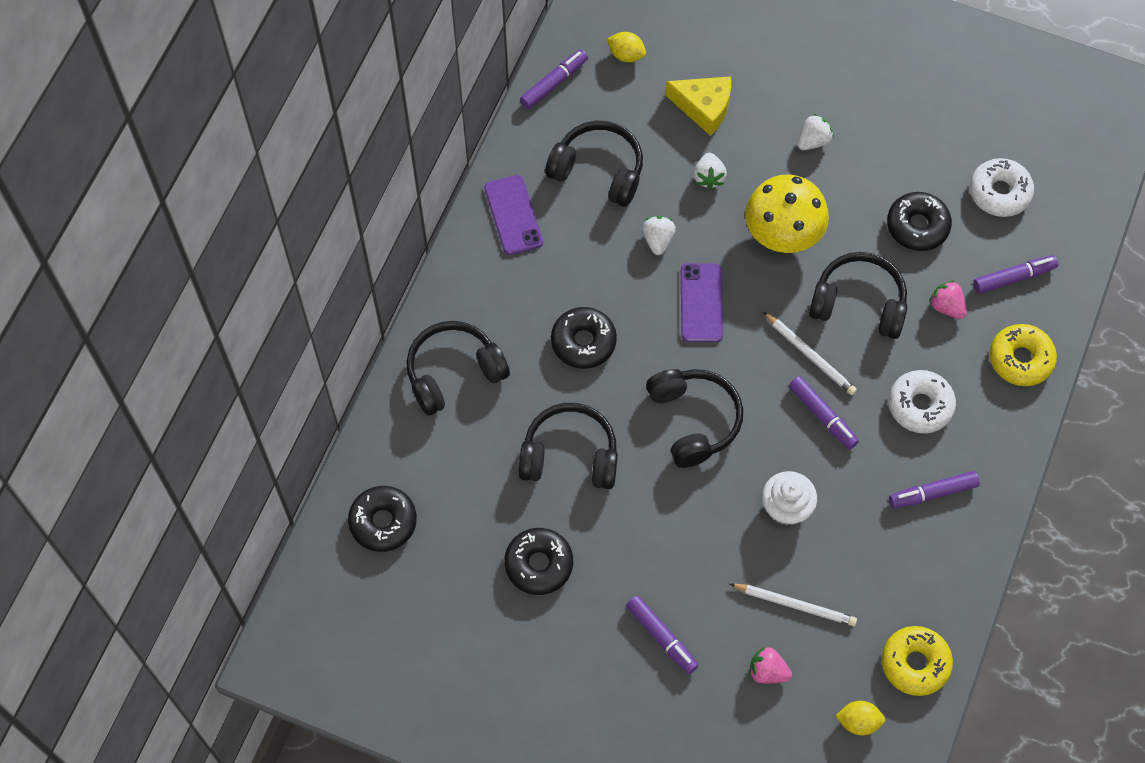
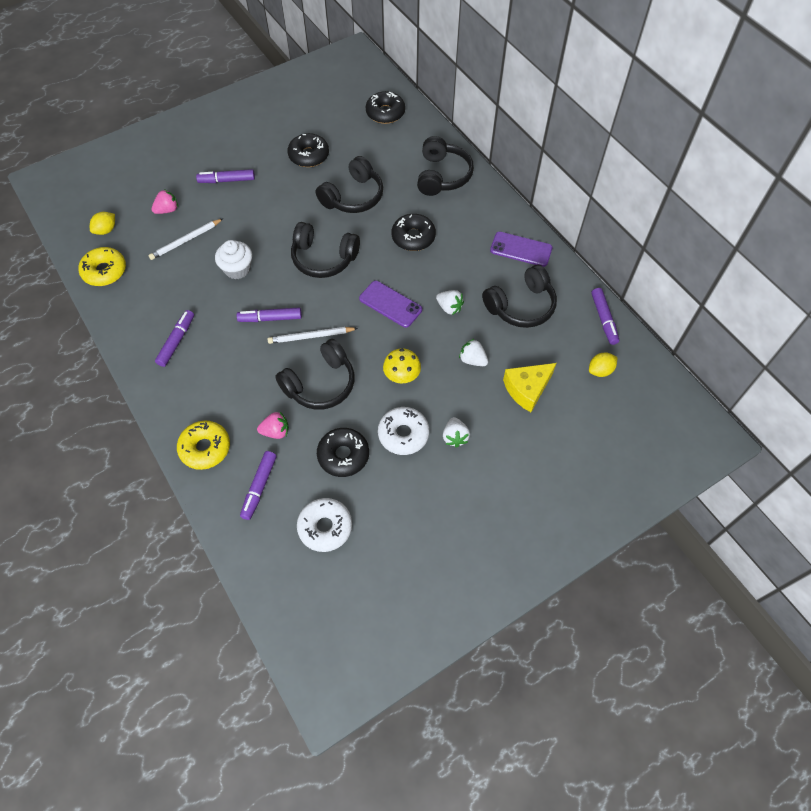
camera: 125 degrees right, 5 degrees down
(783, 232) = (402, 375): yellow mushroom -> yellow mushroom, size x0.59
(920, 405) = (230, 371): white donut -> white donut (403, 434)

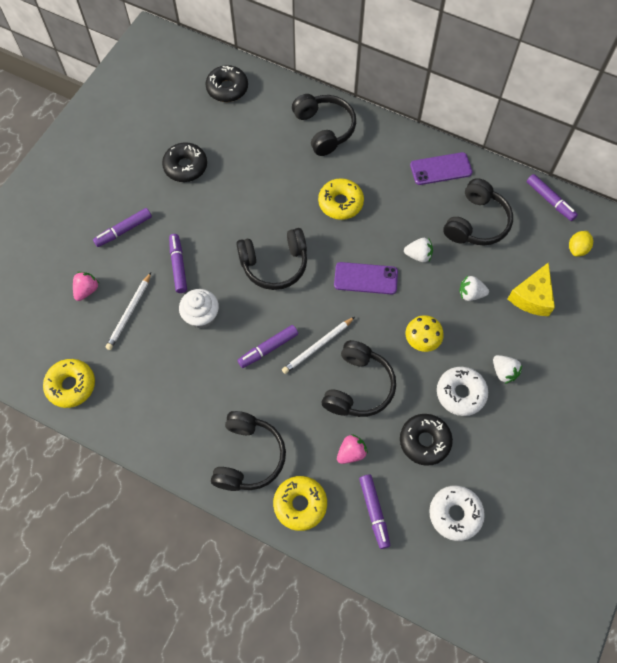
camera: 30 degrees left, 5 degrees up
(106, 230) = (39, 342): yellow lemon -> none
(177, 341) = (197, 418): purple marker -> purple marker (178, 266)
(353, 196) = (258, 189): black headphones -> black headphones (248, 457)
(413, 237) = (340, 203): black donut -> yellow donut

